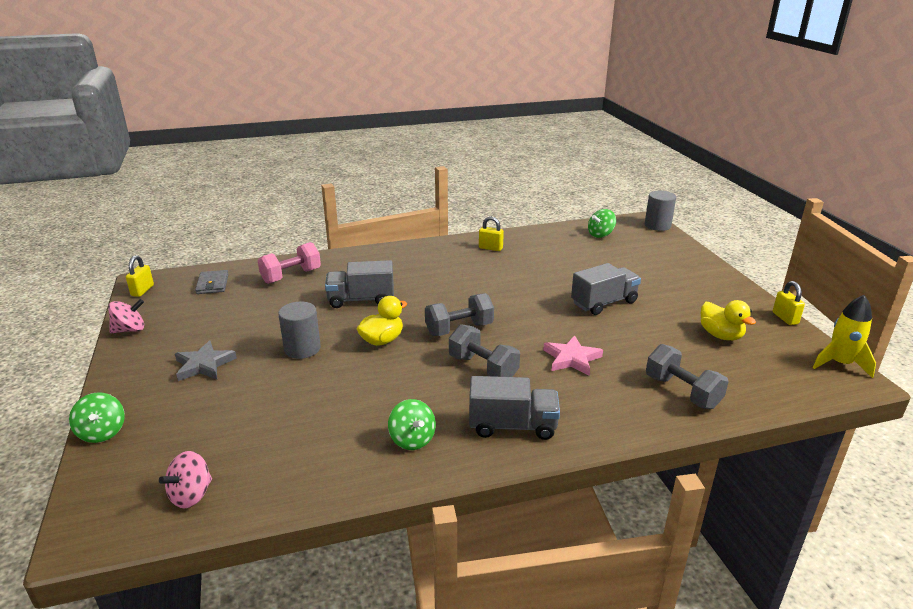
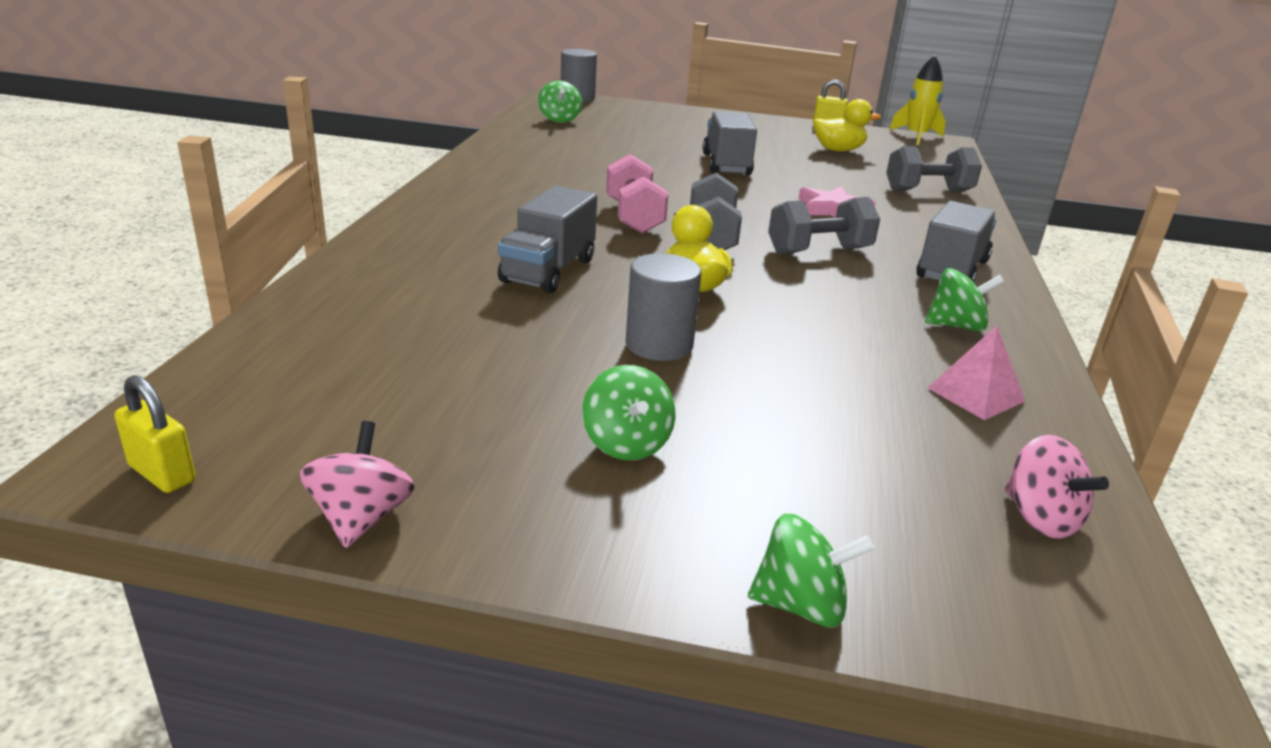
camera: 65 degrees left, 0 degrees up
(204, 365) = (626, 444): grey star -> green spinning top
(212, 284) = (281, 380): grey wallet -> none
(291, 276) = (375, 301): pink dumbbell -> pink dumbbell (634, 217)
(318, 458) = (976, 394): none -> pink pyramid
(490, 248) = (506, 167): yellow padlock -> none

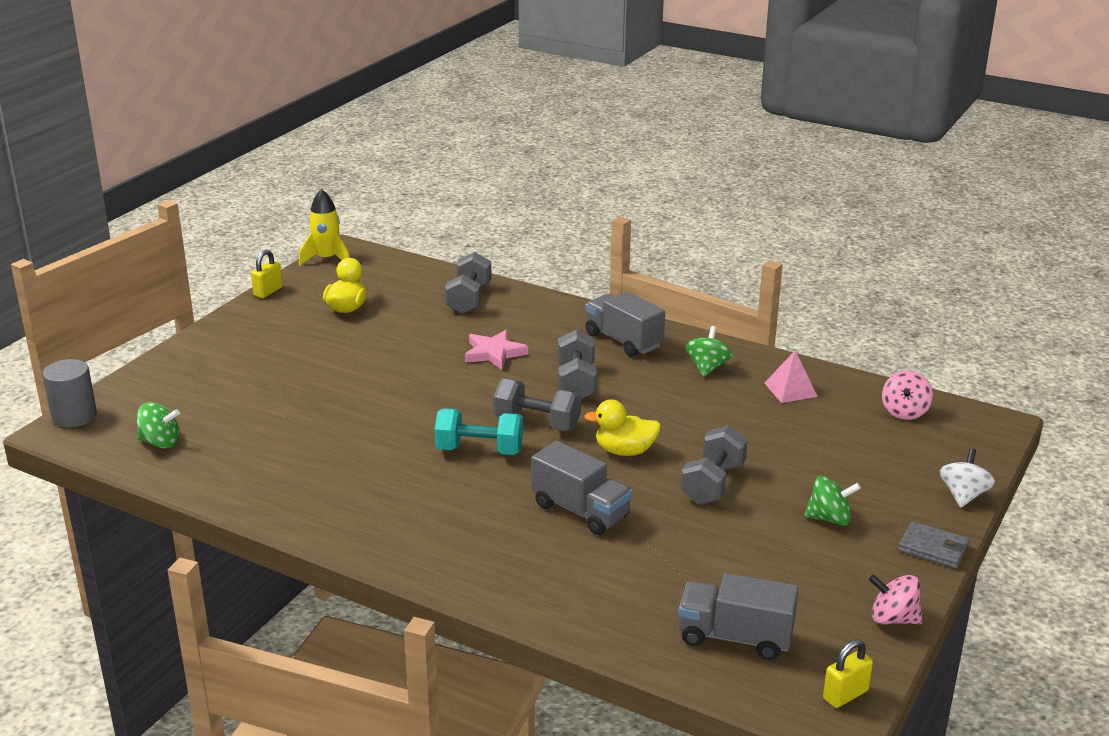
camera: 70 degrees left, 0 degrees up
(590, 563) = (933, 548): none -> grey wallet
(634, 217) = (479, 450): pink dumbbell -> turquoise dumbbell
(659, 345) = (712, 484): grey cylinder -> grey dumbbell
(726, 165) = (362, 375): grey truck -> grey truck (735, 637)
(800, 605) = (963, 495): green spinning top -> white spinning top
(1040, 518) = (904, 412): pink spinning top -> pink spinning top turned 120 degrees clockwise

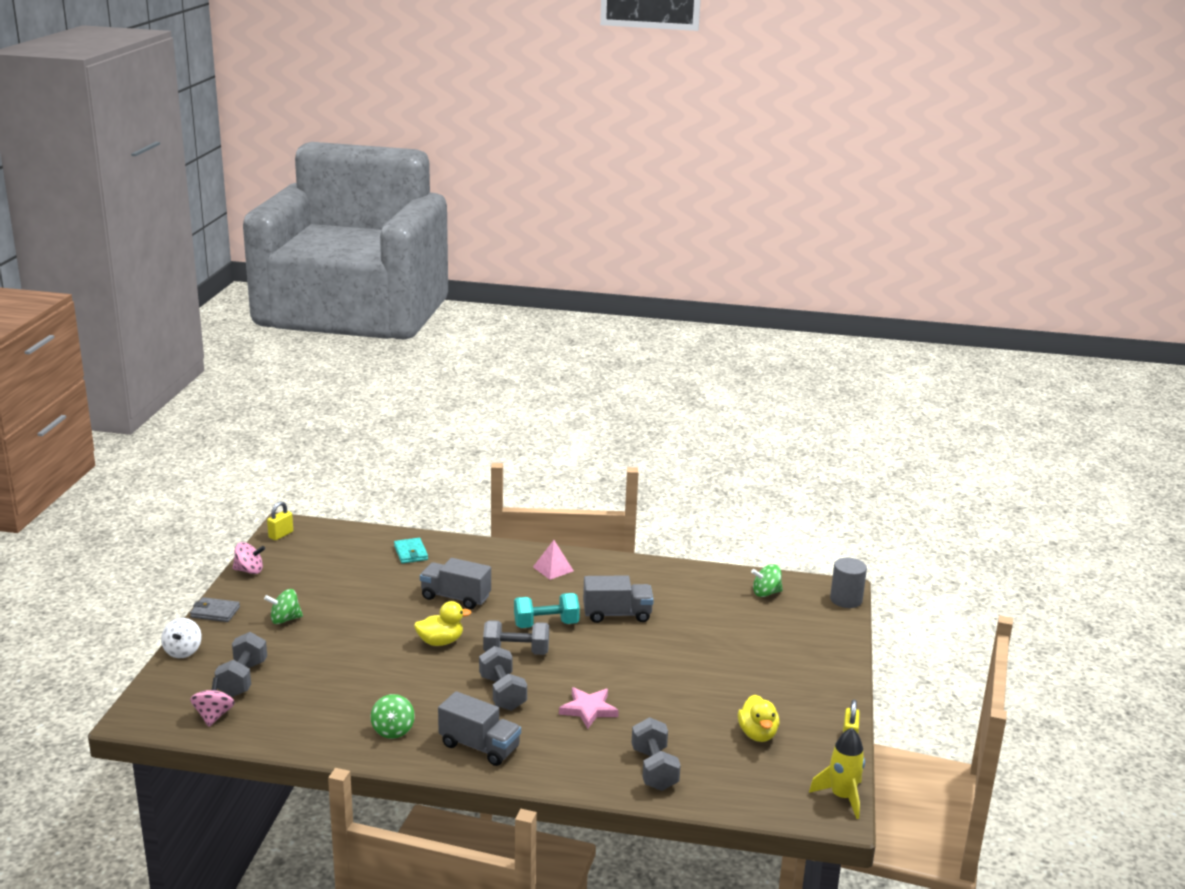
camera: 160 degrees right, 5 degrees down
(621, 606) = (411, 553): none -> turquoise wallet
(712, 484) = (369, 629): grey dumbbell -> grey dumbbell (242, 679)
(735, 637) = (342, 549): grey truck -> grey truck (617, 614)
(790, 389) = (314, 720): pink pyramid -> pink pyramid (553, 569)

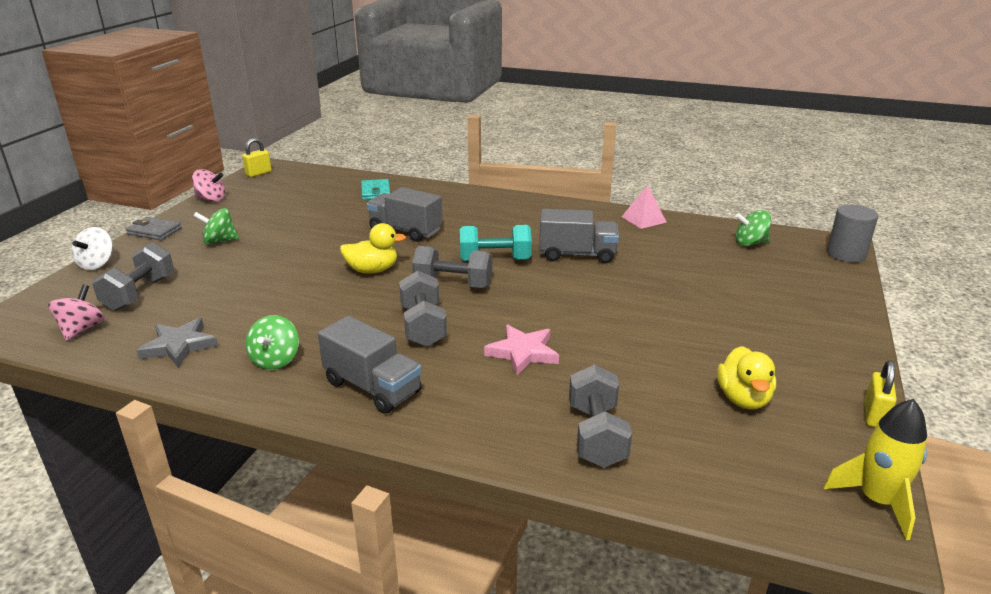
camera: 10 degrees right, 5 degrees up
(307, 724) = (179, 346): none -> grey star
(553, 569) = (516, 211): pink pyramid -> pink pyramid (643, 219)

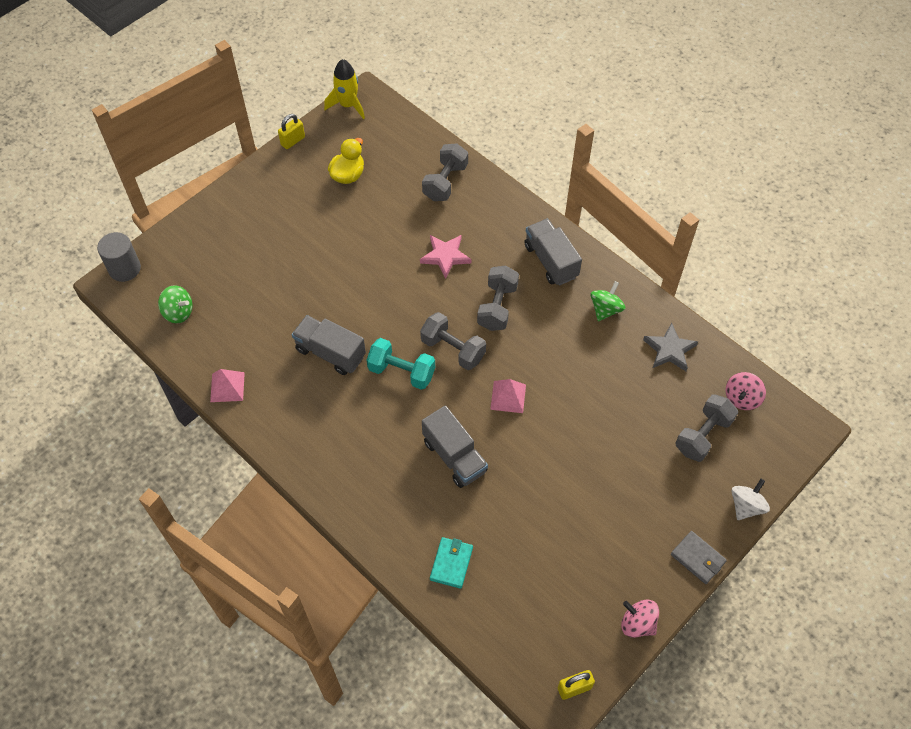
camera: 155 degrees left, 30 degrees up
(219, 241) = (633, 508): green spinning top -> none
(372, 270) = (508, 397): yellow duck -> pink pyramid

